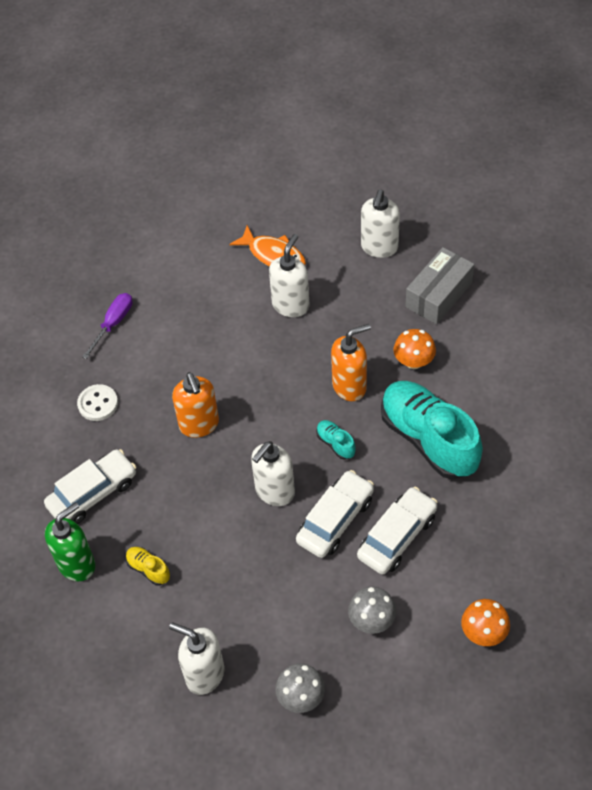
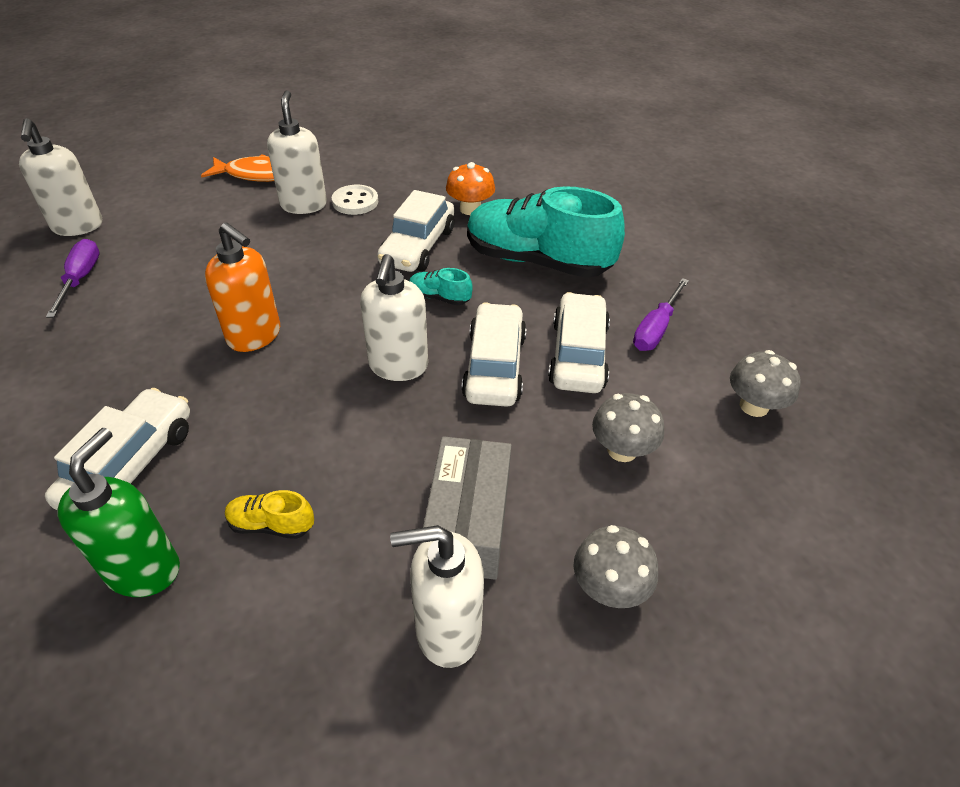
camera: 35 degrees left, 10 degrees down
(98, 404) = (93, 362): white button -> white button (355, 202)
(349, 386) = (418, 246): orange soap dispenser -> white car
(379, 247) = (369, 143): white soap dispenser -> white soap dispenser (78, 227)
(439, 295) = (454, 159): grey box -> grey box (468, 521)
(468, 540) = (656, 329): none -> purple screwdriver
(483, 632) = (754, 406): orange mushroom -> grey mushroom

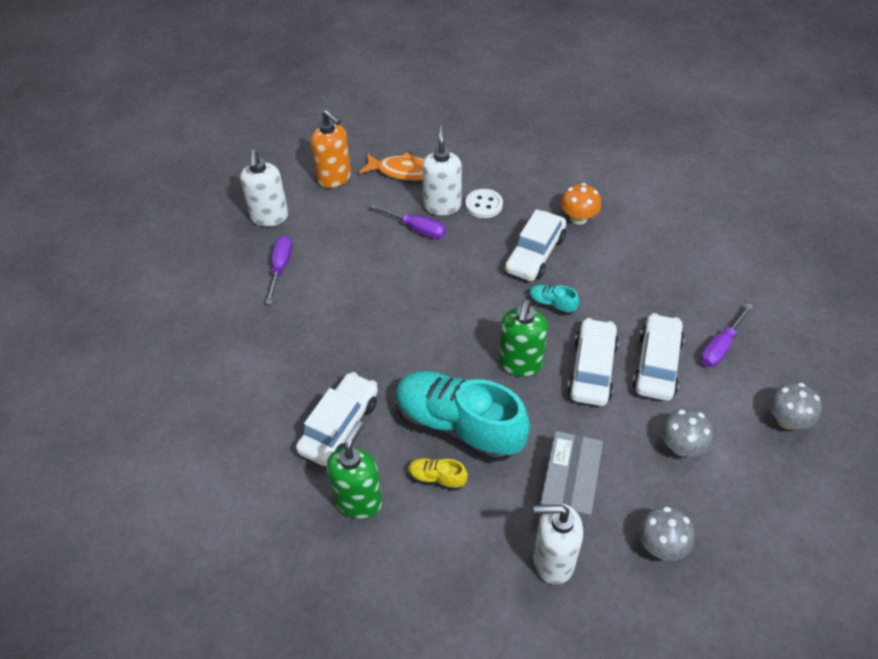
camera: 10 degrees right, 5 degrees up
(255, 336) = (414, 329): orange soap dispenser -> orange soap dispenser (335, 178)
(269, 229) = (417, 229): none -> purple screwdriver
(398, 366) = (520, 364): white soap dispenser -> green soap dispenser
(537, 261) = (631, 275): turquoise shoe -> turquoise shoe (458, 426)

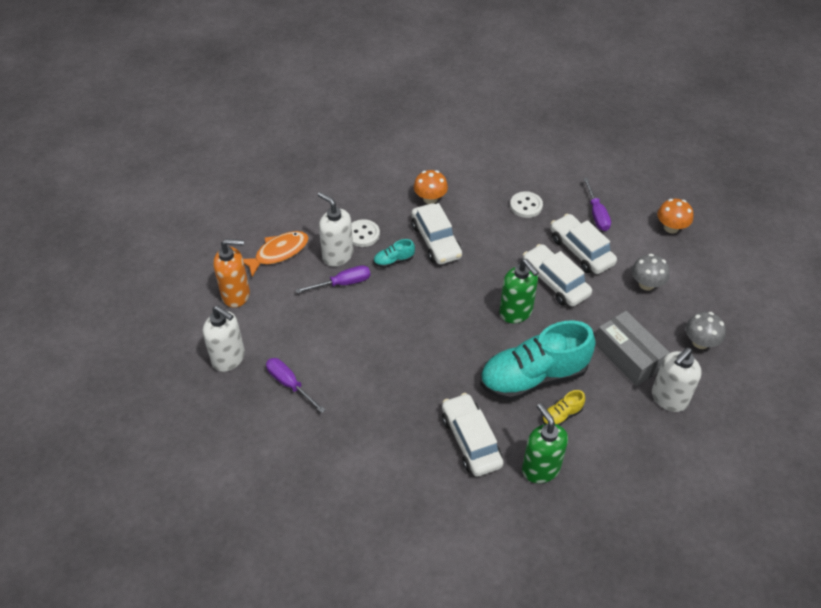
camera: 50 degrees left, 0 degrees up
(551, 304) = (486, 263): turquoise shoe -> turquoise shoe (393, 261)
(658, 287) = (526, 206): none -> white button
(787, 420) = (671, 227): grey mushroom -> orange mushroom

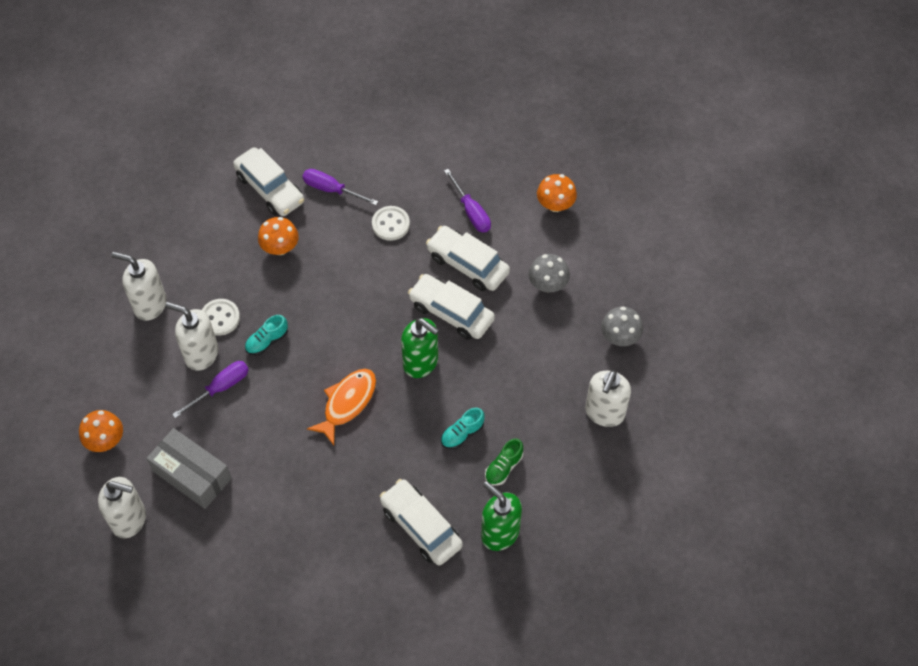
camera: 20 degrees left, 10 degrees up
(236, 295) = (105, 440): orange soap dispenser -> orange mushroom
(278, 253) = (132, 372): orange fish -> orange fish (347, 403)
(289, 384) = (208, 527): purple screwdriver -> purple screwdriver (331, 190)
(312, 210) = (150, 305): none -> white soap dispenser
(436, 241) = (305, 301): white car -> white car (270, 188)
(533, 377) = (462, 434): turquoise shoe -> turquoise shoe, size x0.41
(561, 415) = (503, 467): yellow shoe -> green shoe
(628, 356) = (552, 377): grey box -> grey box (192, 474)

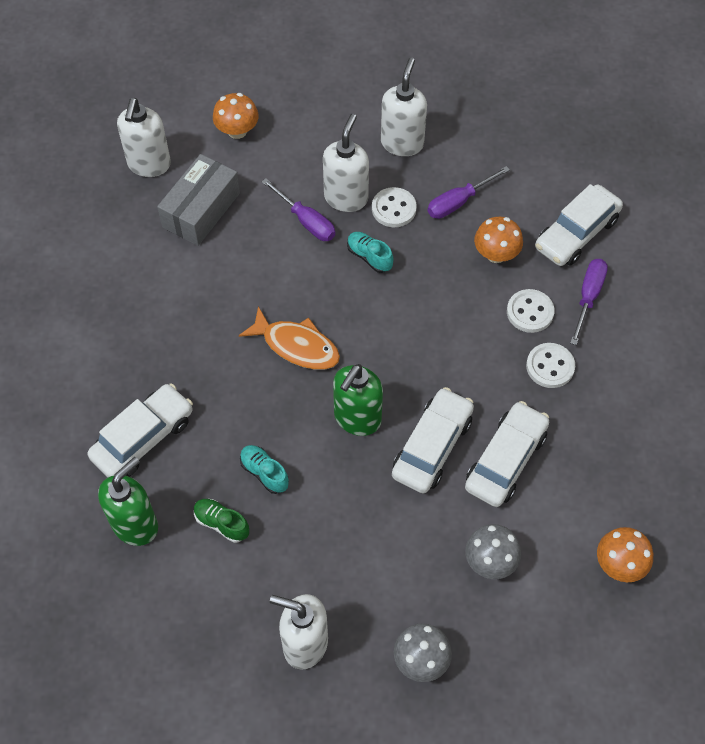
camera: 85 degrees right, 0 degrees up
(339, 231) = (530, 312): none -> white button
(471, 211) = (587, 458): purple screwdriver -> purple screwdriver (458, 202)

